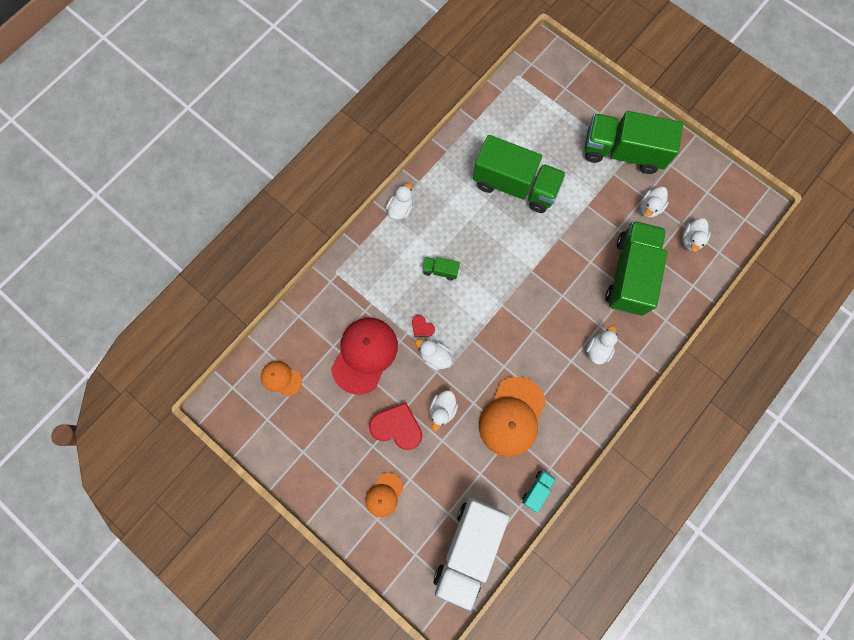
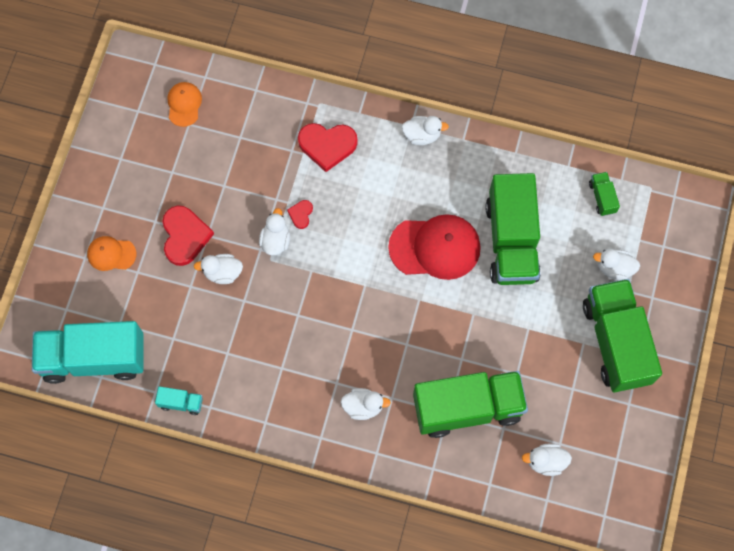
camera: 65 degrees right, 5 degrees down
(364, 355) = (245, 171): red cap -> red cap (435, 247)
(374, 282) = (327, 145): none -> red heart
(440, 270) = (372, 205): green truck -> green truck (602, 197)
(468, 547) = (94, 358): white truck -> turquoise truck
(512, 416) = (247, 346): orange cap -> none
(649, 207) = (562, 399): white duck -> white duck (614, 268)

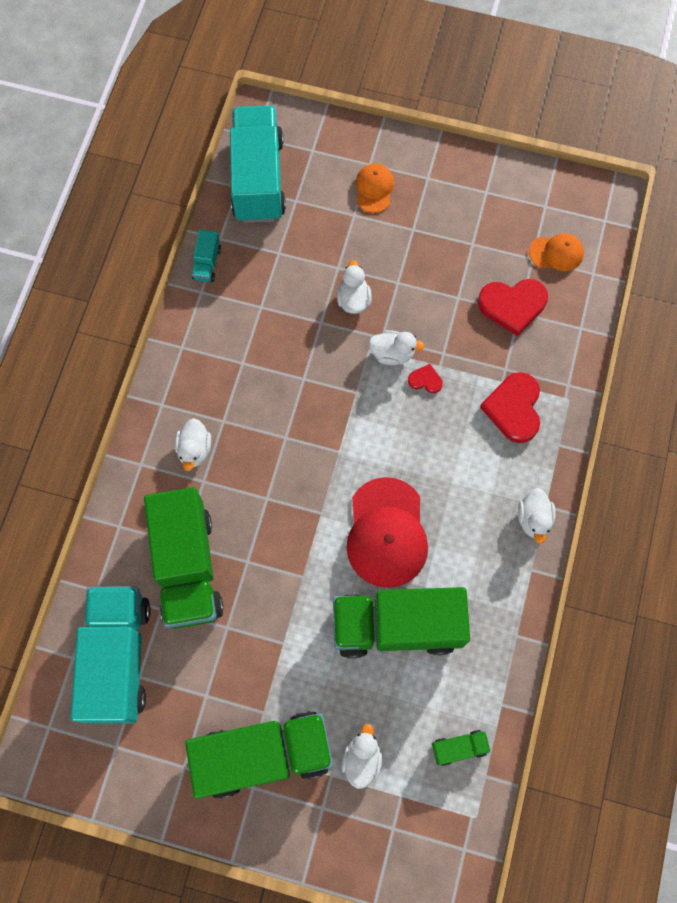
camera: 90 degrees right, 0 degrees up
(185, 236) = (396, 260): red heart -> red heart (512, 306)
(545, 461) = (118, 658): white duck -> turquoise truck

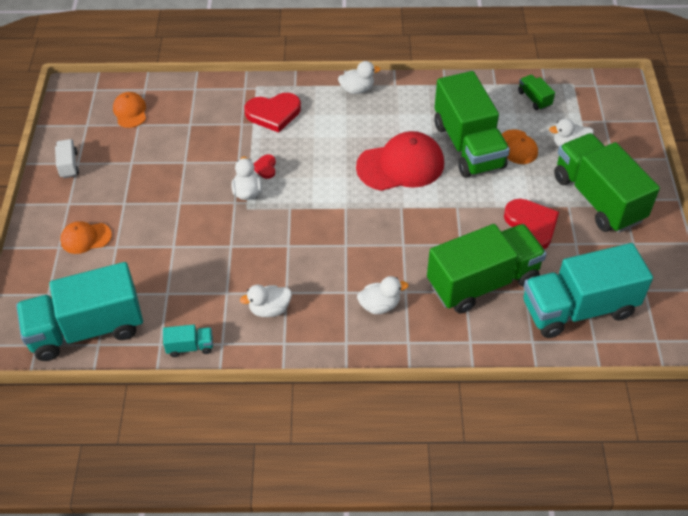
camera: 105 degrees left, 20 degrees down
(353, 299) = (203, 228): white duck -> white duck (269, 309)
(377, 689) = (518, 147): none -> orange cap
(485, 183) = (69, 165): none -> white truck
(512, 306) = (184, 129): red heart -> red heart (531, 226)

